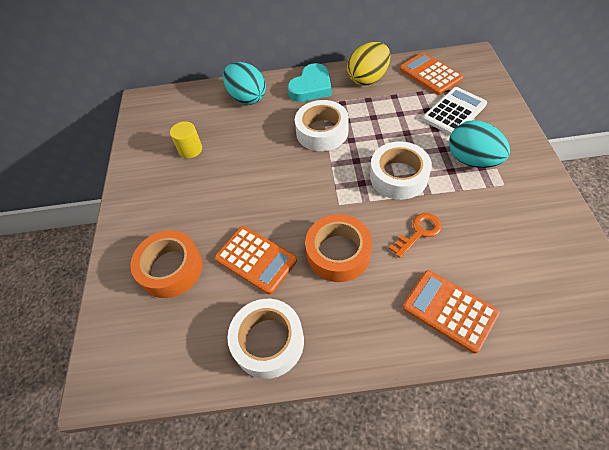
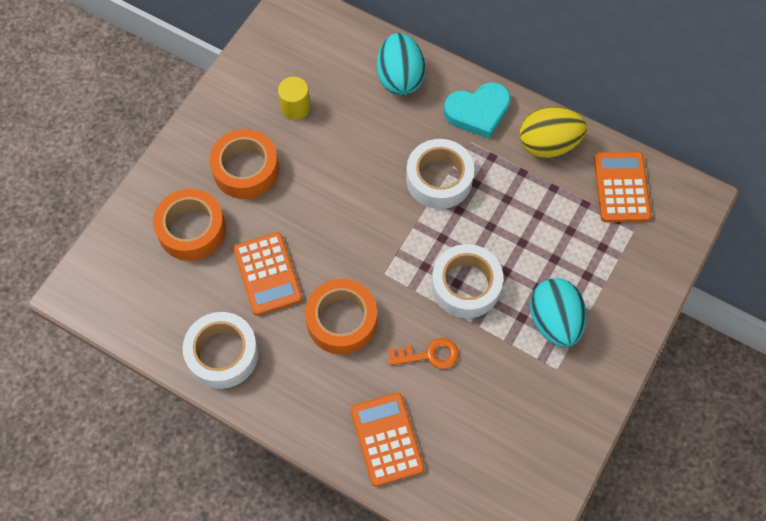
camera: 30 degrees right, 10 degrees up
(183, 204) = (246, 169): none -> orange tape
(454, 112) = (595, 254): white calculator -> none

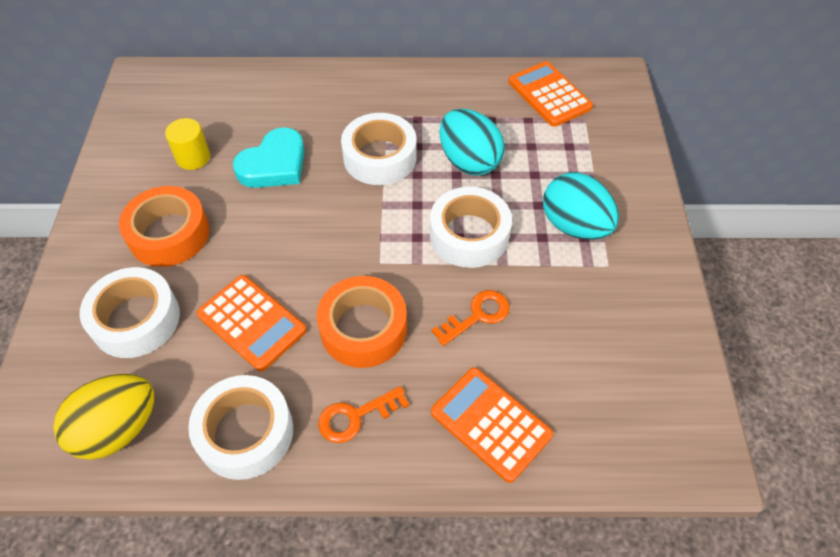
camera: 30 degrees left, 10 degrees down
(191, 229) = (136, 319): orange tape -> white tape
(299, 383) = (356, 416): none -> orange key
(400, 78) = (287, 93): turquoise egg -> turquoise egg (469, 161)
(478, 112) = (380, 90): turquoise heart -> turquoise heart (274, 164)
(548, 144) = (461, 89): yellow egg -> yellow egg (118, 429)

